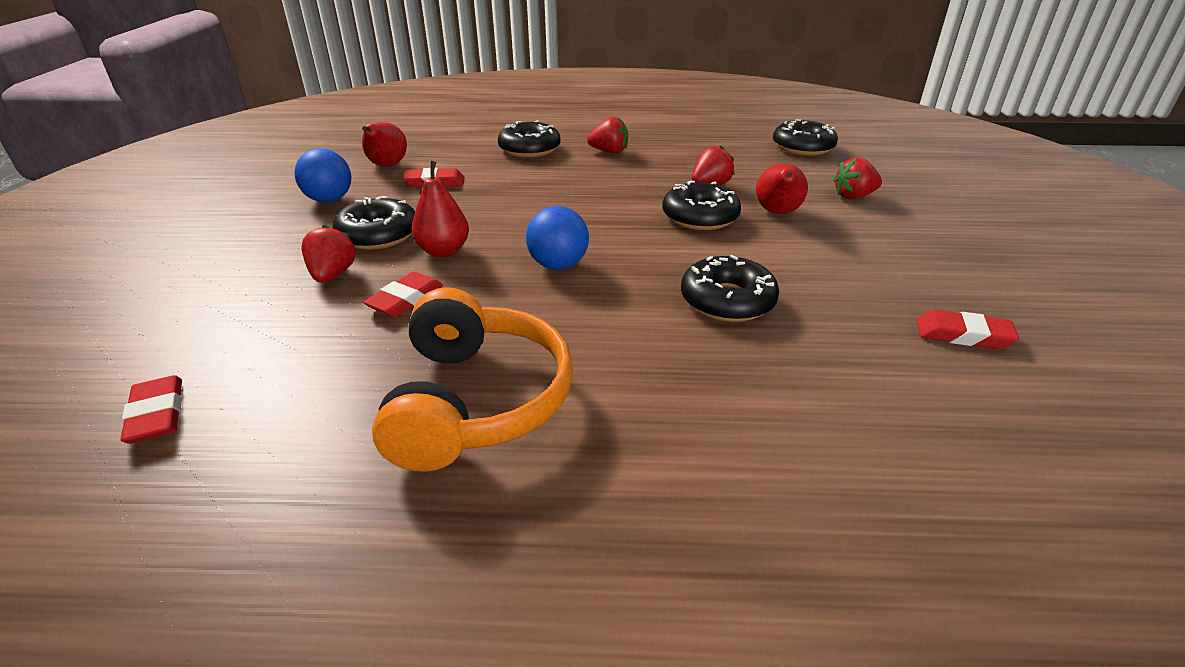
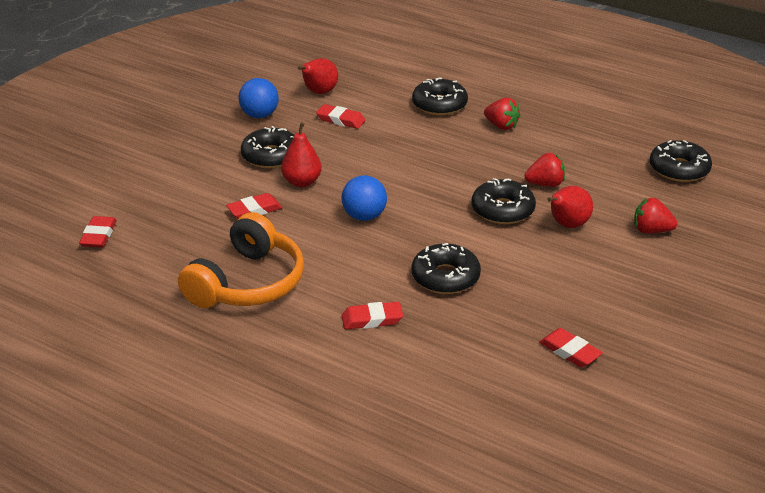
camera: 30 degrees right, 0 degrees up
(333, 275) = (225, 179): red strawberry -> none
(703, 385) = (372, 319): none -> red eraser

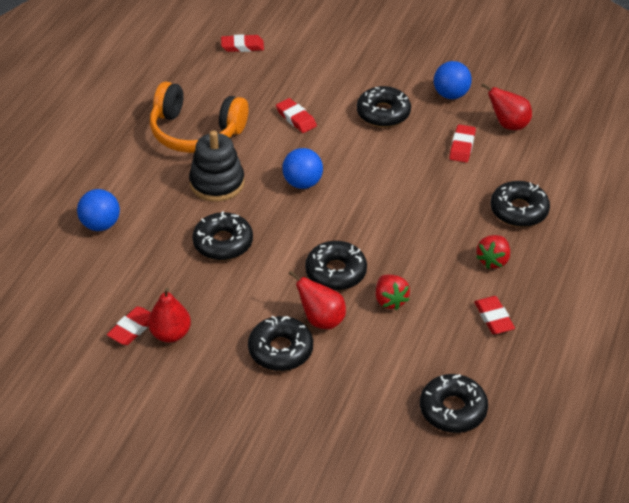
camera: 80 degrees right, 10 degrees up
(302, 182) = (346, 138): red pear -> red pear (171, 334)
(345, 274) = (217, 183): none -> black stacking toy
(372, 319) = (160, 206): red eraser -> red eraser (493, 318)
(392, 369) = (101, 225): none -> blue ball
(606, 253) = (280, 350): none -> black donut
(651, 230) = (327, 384): red strawberry -> none

